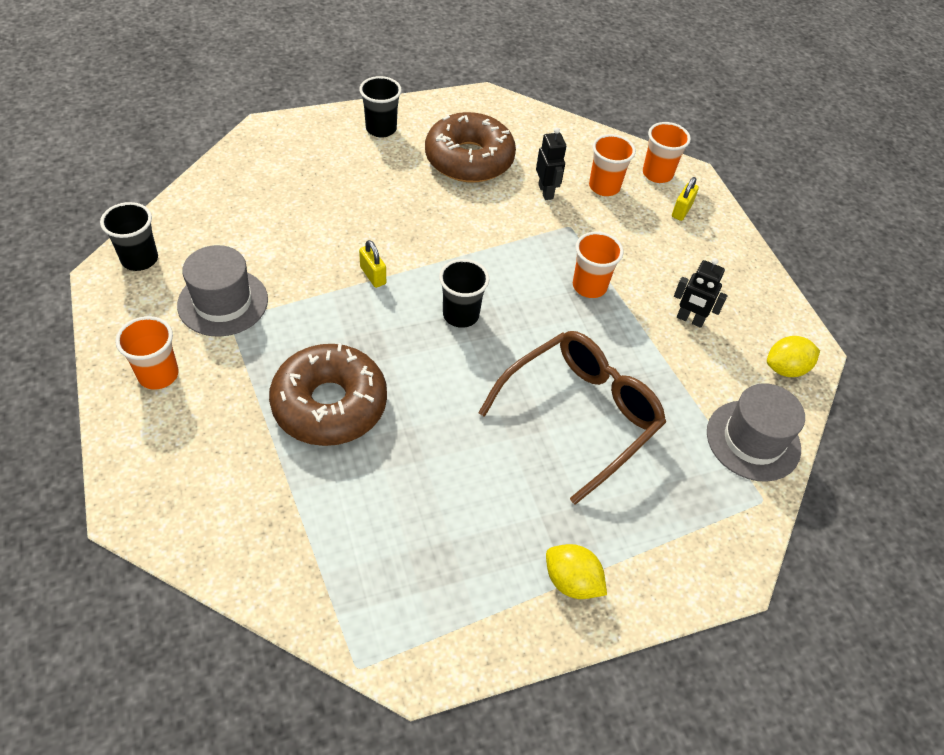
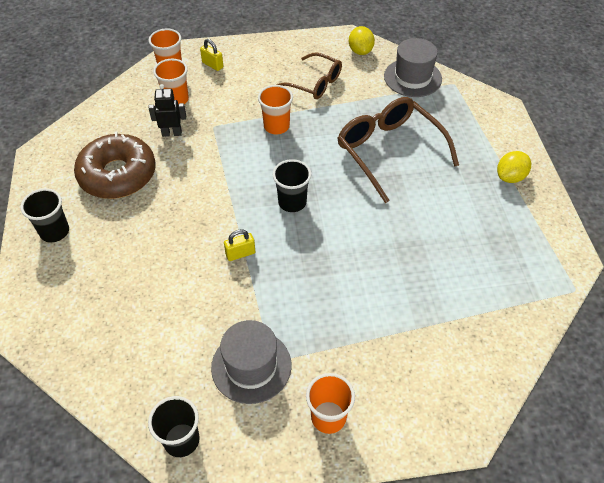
camera: 75 degrees left, 0 degrees up
(329, 404) = (370, 292): brown donut -> none
(690, 319) = (315, 83): black robot -> brown glasses

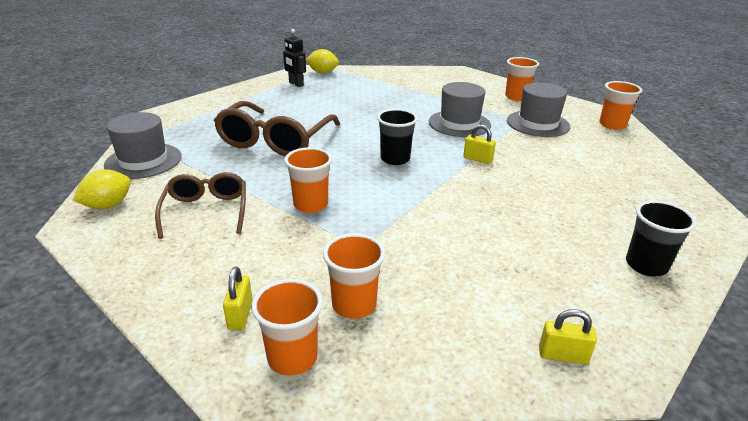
camera: 130 degrees left, 20 degrees down
(68, 144) = (562, 355): none -> yellow padlock
(118, 175) = (525, 271): brown donut -> none
(172, 133) = (414, 270): black robot -> black robot (296, 84)
(181, 440) = (612, 125): black cup -> orange cup
(312, 296) = (459, 123): none -> grey hat
(510, 177) = (249, 96): yellow lemon -> yellow lemon (323, 72)

